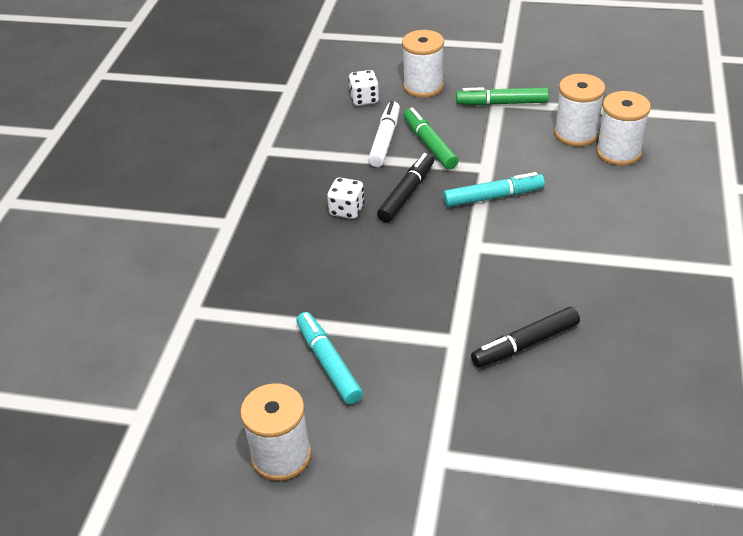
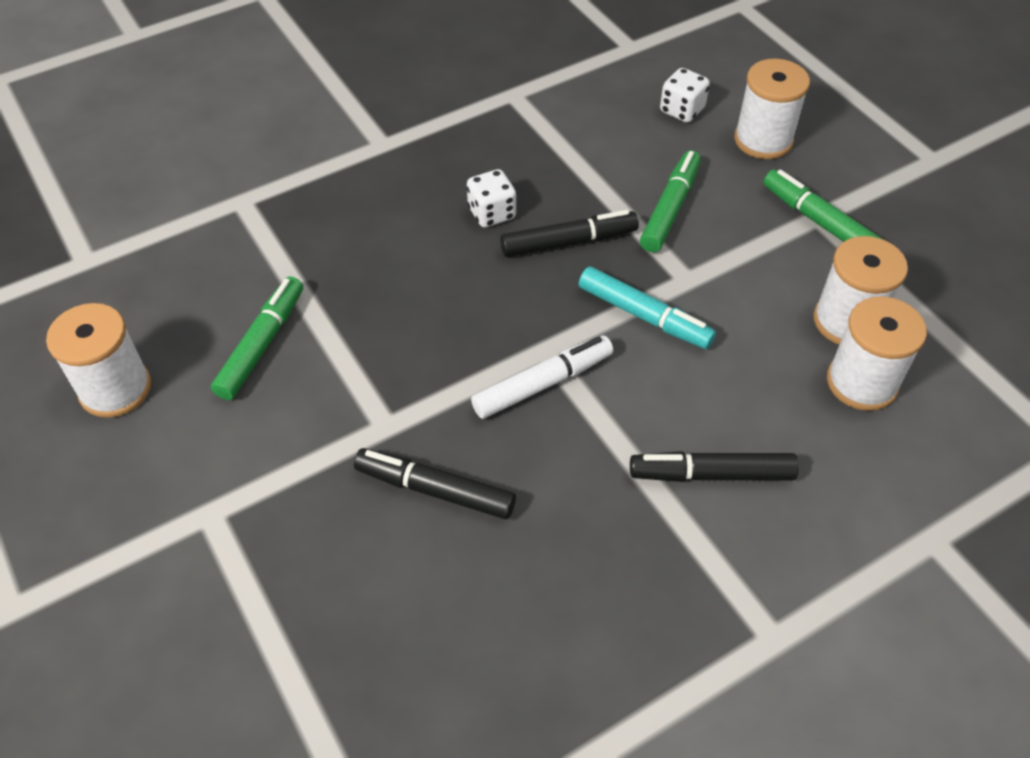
camera: 45 degrees right, 10 degrees up
(328, 363) = (262, 344): turquoise marker -> green marker
(385, 140) = (635, 169): white marker -> white marker (543, 384)
(622, 234) = (711, 474): none -> black marker

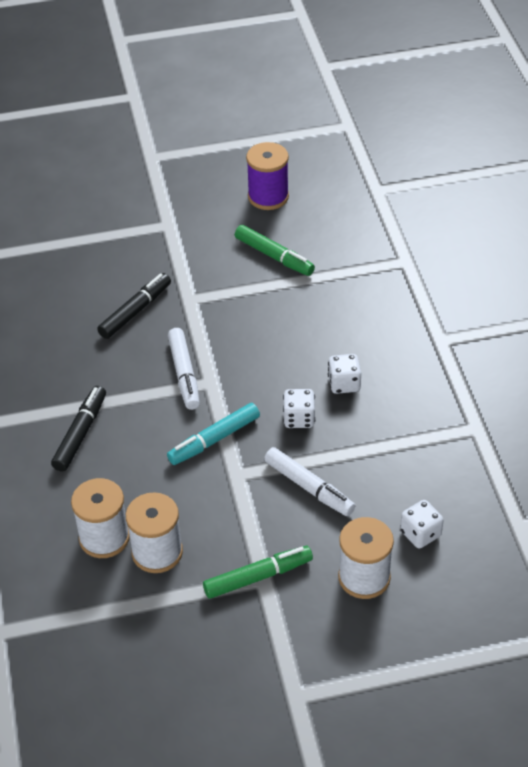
camera: 110 degrees right, 5 degrees down
(115, 389) = (268, 197): white spool -> purple spool
(568, 242) = (299, 418): black marker -> white dice
(670, 208) = (309, 487): green marker -> white marker

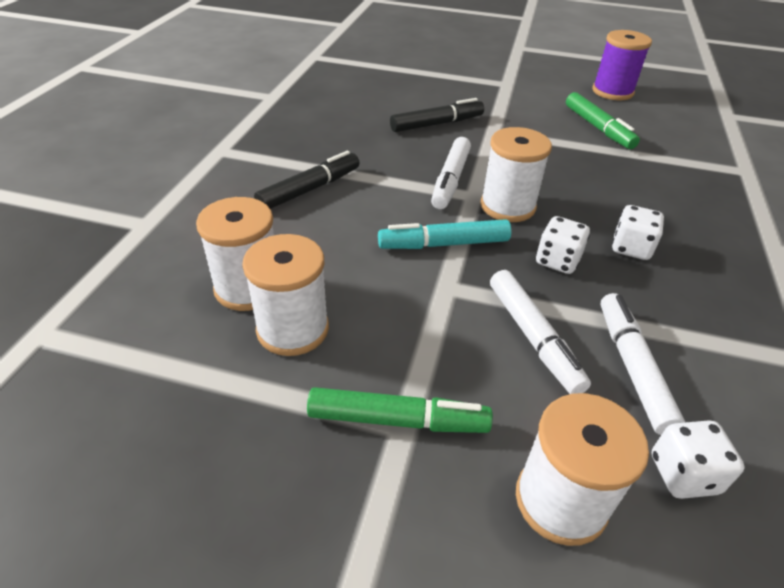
camera: 25 degrees right, 5 degrees down
(241, 382) = (507, 206): none -> white spool
(374, 481) = (632, 367): none -> white marker

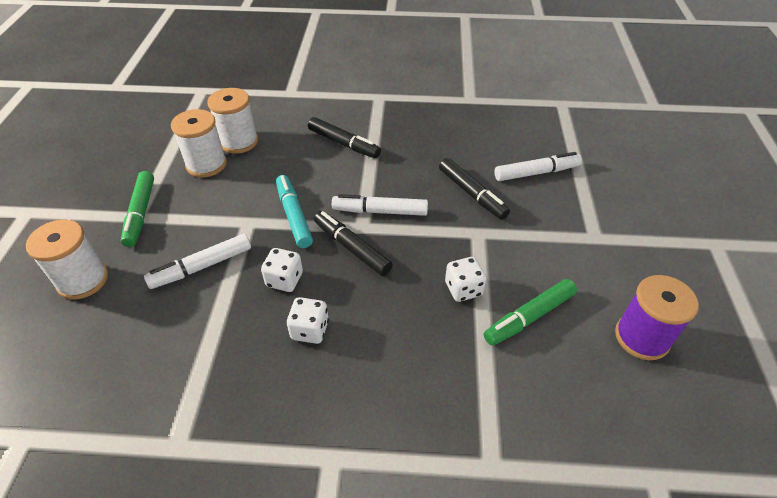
camera: 80 degrees right, 5 degrees up
(507, 206) = (352, 248): white spool -> black marker
(632, 367) = (174, 319): white marker -> white marker (536, 173)
(683, 474) = (89, 338): white dice -> white dice (463, 289)

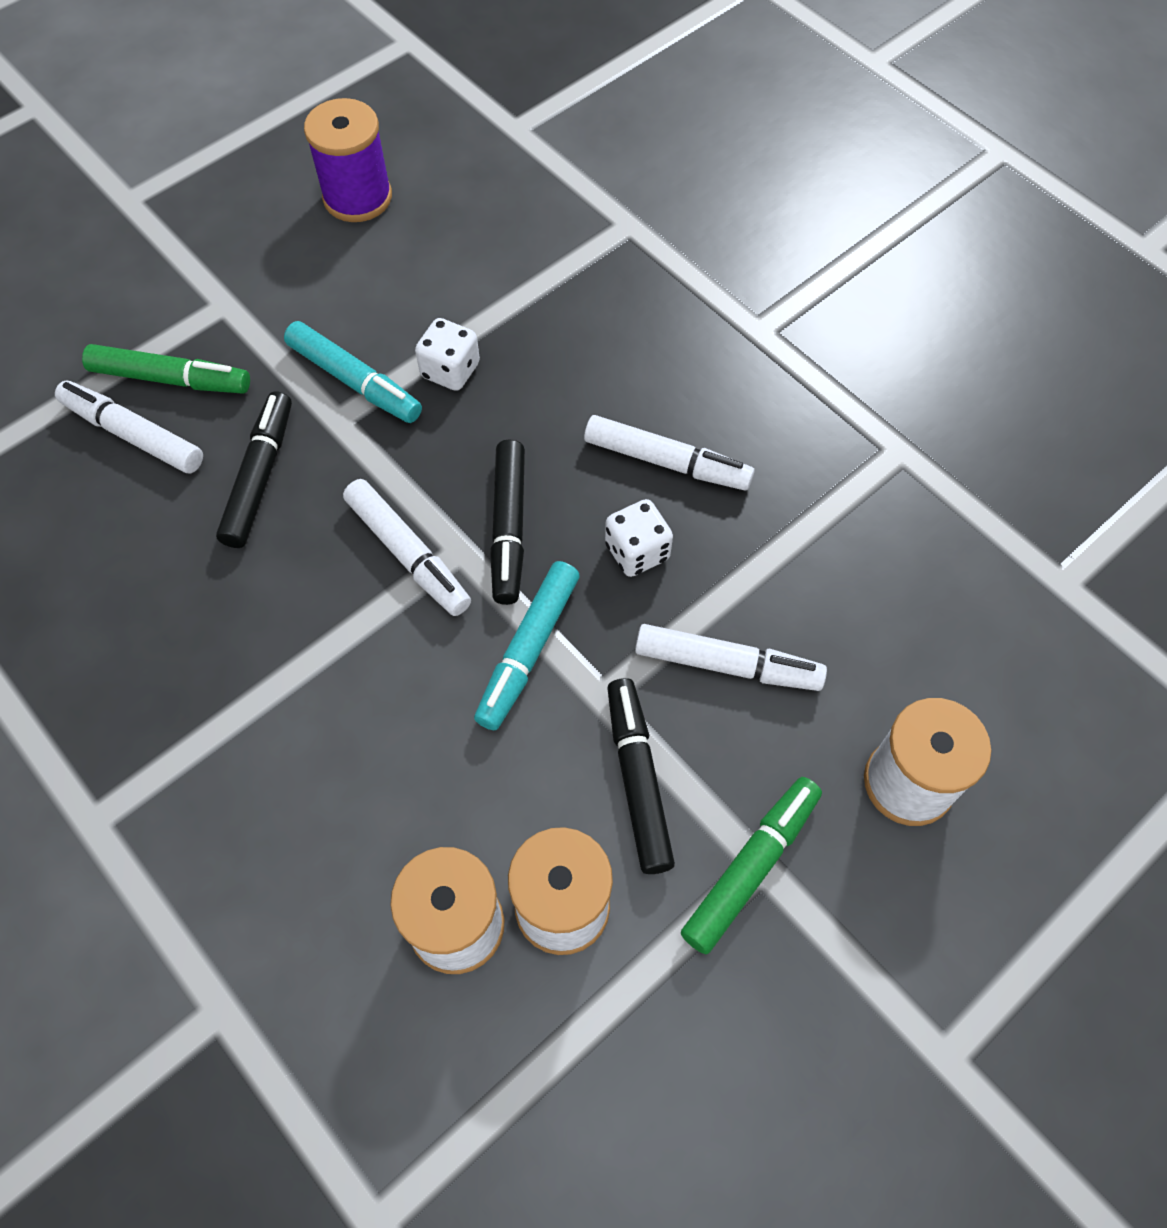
camera: 135 degrees left, 15 degrees up
(310, 330) = (667, 462): white dice -> white marker
(344, 143) = (297, 744): black marker -> black marker (637, 779)
(494, 251) = (355, 381): none -> turquoise marker
(529, 317) = (428, 292): green marker -> green marker (171, 379)

